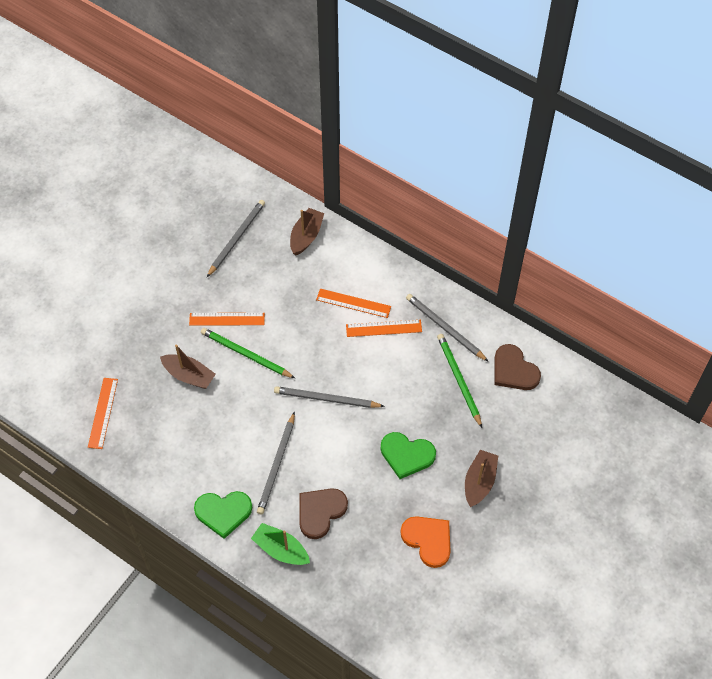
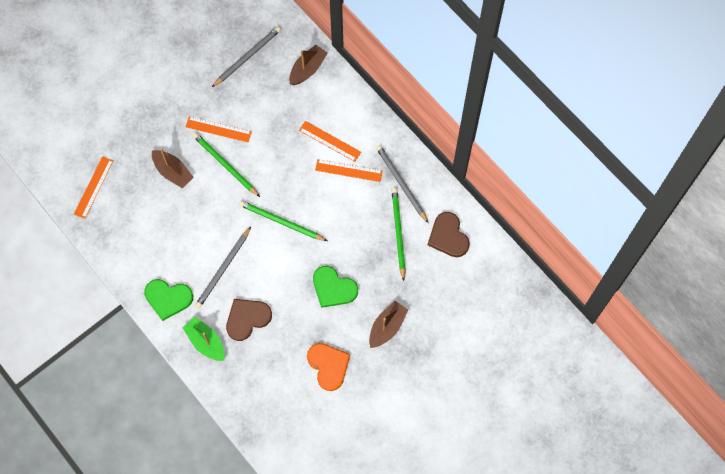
camera: 15 degrees right, 10 degrees up
(326, 399) = (281, 222): grey pencil -> green pencil

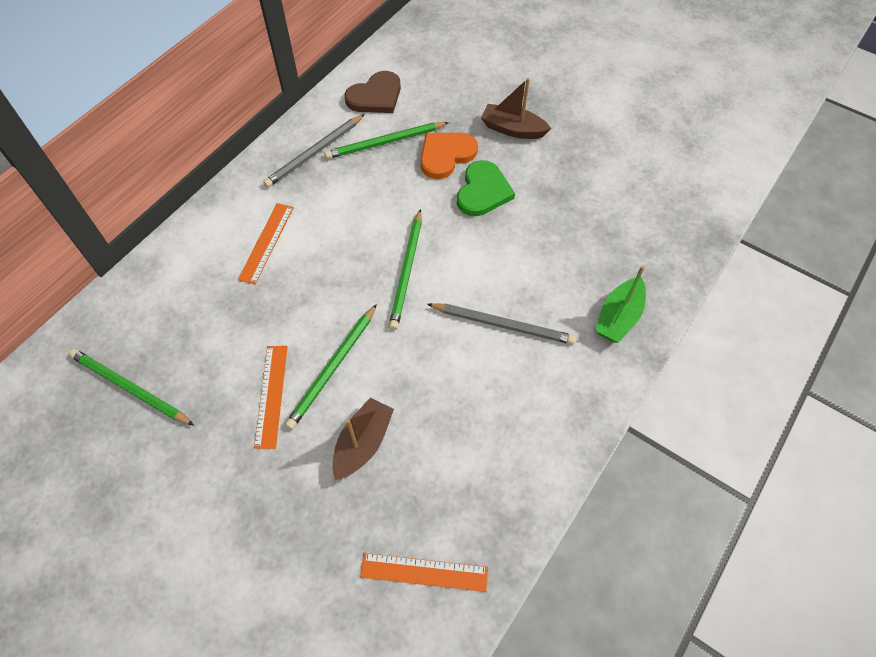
camera: 105 degrees left, 10 degrees down
(168, 298) = (576, 386): green heart -> none
(247, 57) = (130, 388): grey pencil -> green pencil
(247, 318) = (563, 276): brown heart -> none
(307, 69) = (147, 297): brown boat -> none
(328, 366) = (586, 174): orange heart -> orange heart (446, 155)
(348, 170) = (308, 211): orange ruler -> none

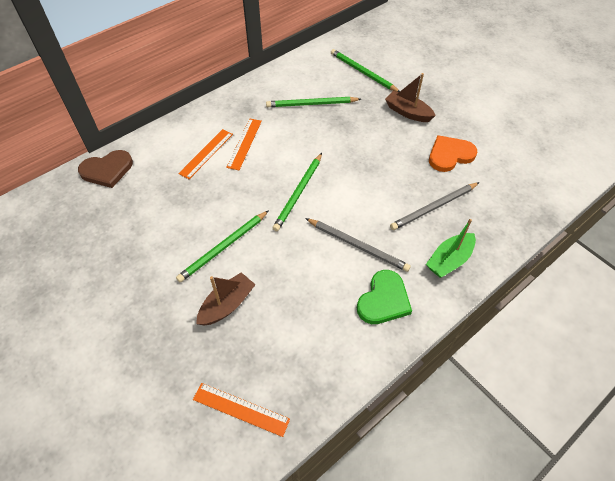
camera: 15 degrees right, 5 degrees down
(130, 388) = (81, 228): green pencil -> green pencil (363, 72)
(271, 395) = (174, 256): orange ruler -> orange ruler (244, 143)
(314, 153) = (259, 102): grey pencil -> grey pencil (434, 207)
(375, 96) = (315, 73): brown heart -> brown heart (107, 170)
(446, 155) = (352, 120): orange heart -> orange heart (450, 155)
(483, 191) = (372, 150): green heart -> green heart (383, 300)

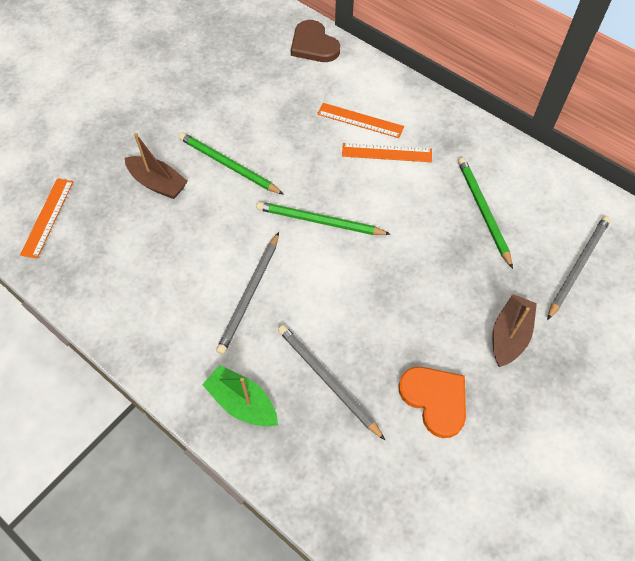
camera: 80 degrees right, 5 degrees up
(363, 72) = (578, 266): green pencil -> grey pencil
(383, 300) = (176, 330): green heart -> none

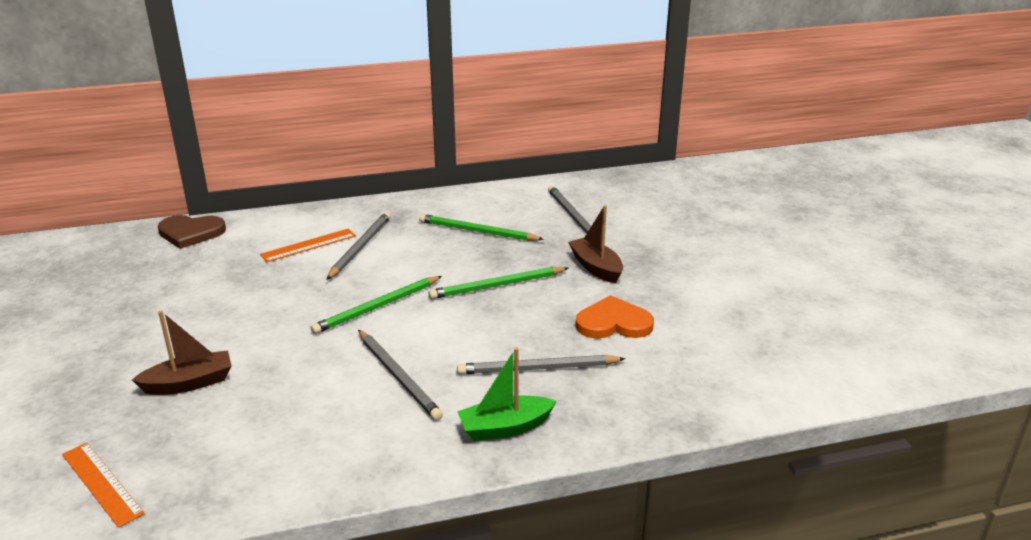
camera: 55 degrees left, 30 degrees down
(228, 165) = (240, 331): green pencil -> green pencil (497, 286)
(386, 153) = (360, 247): orange ruler -> grey pencil

